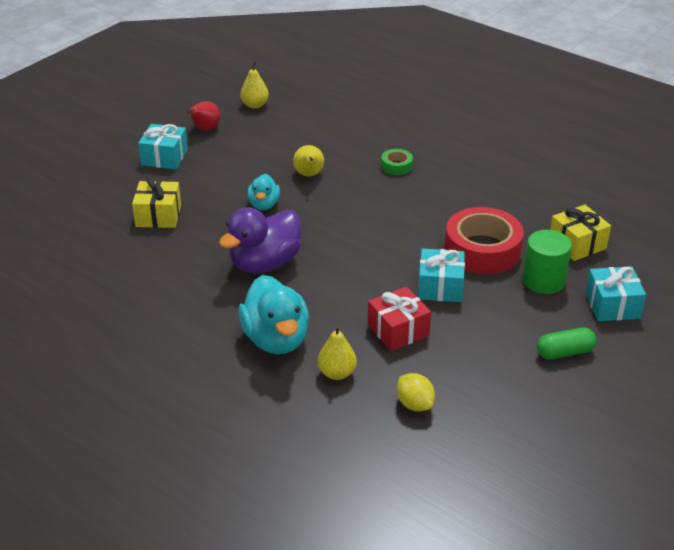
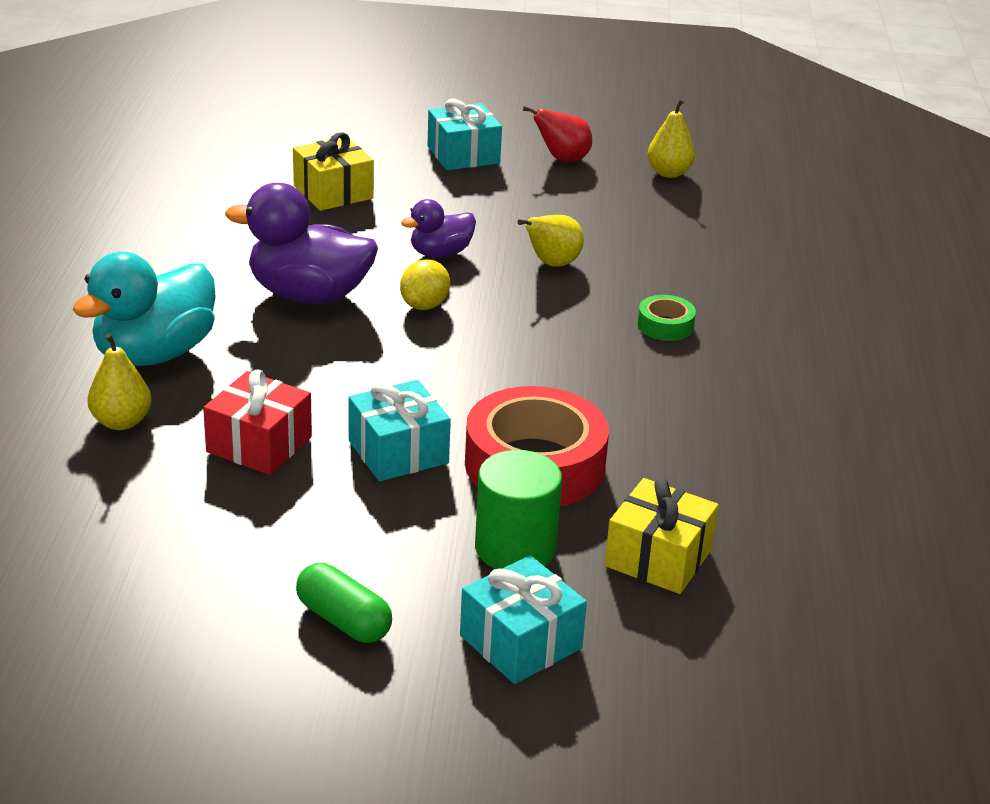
camera: 55 degrees right, 5 degrees down
(264, 204) = (440, 253): turquoise duck -> purple duck
(414, 404) = (103, 507): yellow lemon -> yellow lemon (424, 305)

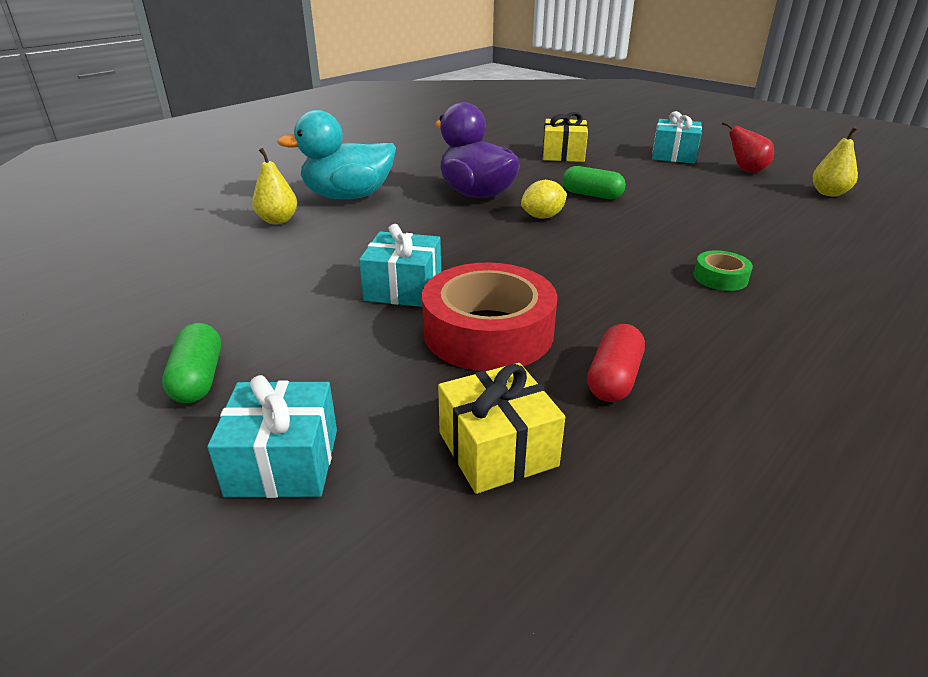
camera: 40 degrees right, 0 degrees up
(259, 444) = (328, 255): red gift -> none
(440, 253) = (591, 195): purple duck -> green capsule
(515, 548) = (389, 384): green cylinder -> none
(552, 264) = (667, 219): yellow pear -> none
(678, 464) = (614, 378): none -> red capsule

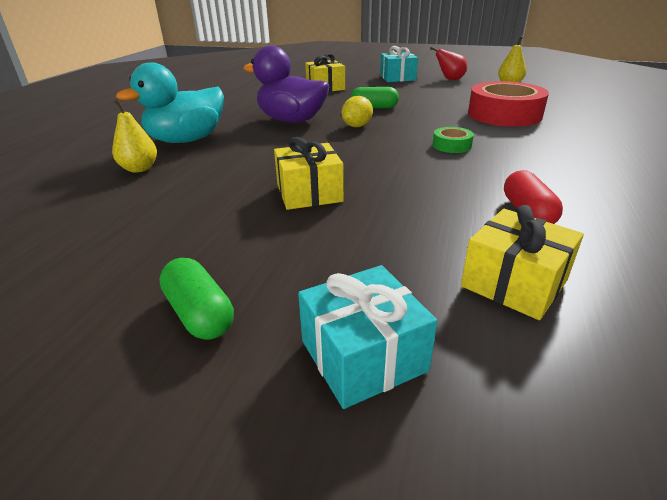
camera: 25 degrees left, 0 degrees up
(403, 288) = (309, 193): turquoise gift -> yellow gift
(488, 332) = (409, 206): red tape -> red tape (504, 115)
(720, 277) = (511, 138): green tape -> green tape (451, 145)

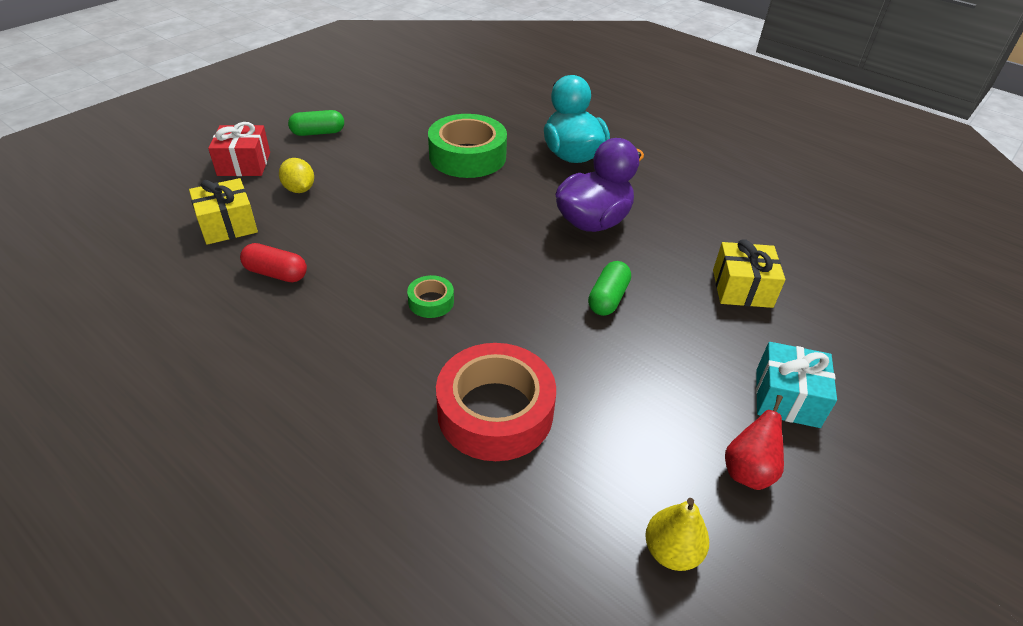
camera: 110 degrees right, 10 degrees up
(139, 169) = (518, 130): yellow pear -> none
(216, 180) = (467, 156): none -> green tape
(309, 193) = (407, 188): yellow gift -> none
(357, 126) = (542, 259): yellow lemon -> yellow lemon (299, 189)
(363, 356) = (244, 164): turquoise gift -> red gift

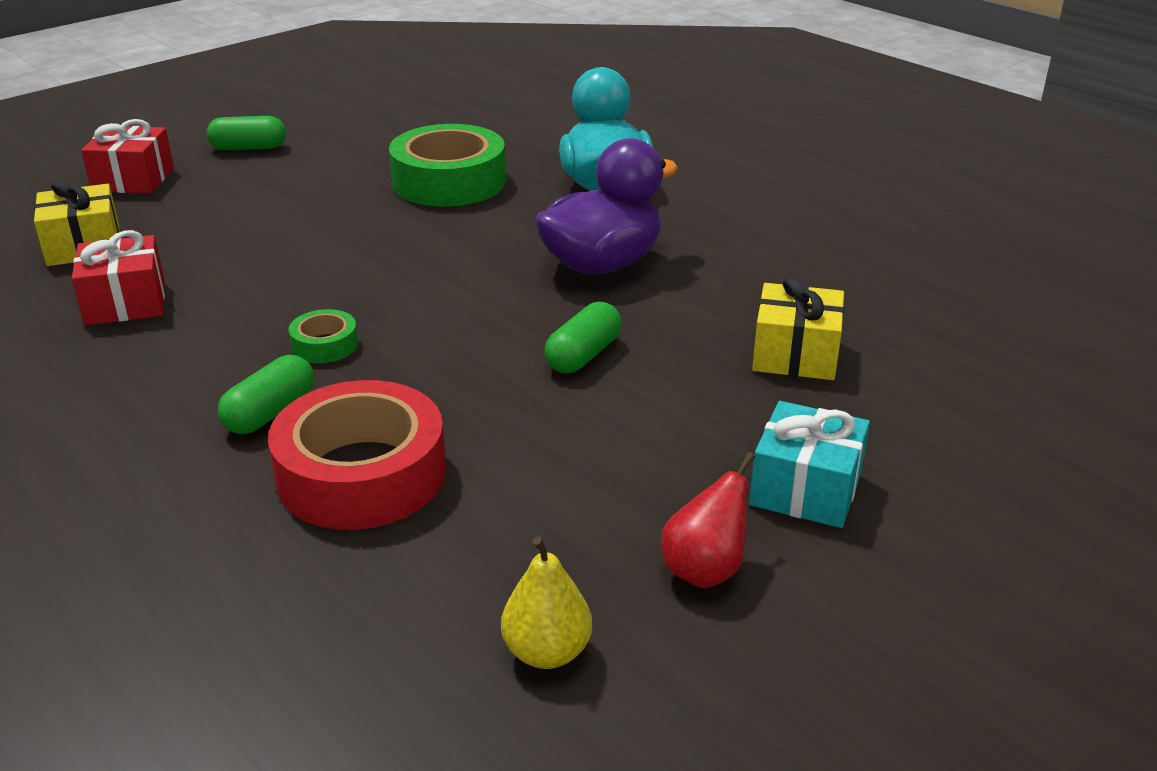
camera: 10 degrees right, 10 degrees down
(276, 273) = (125, 302): red capsule -> red gift
(299, 189) = (196, 211): yellow lemon -> none
(413, 363) = (270, 413): none -> green capsule

